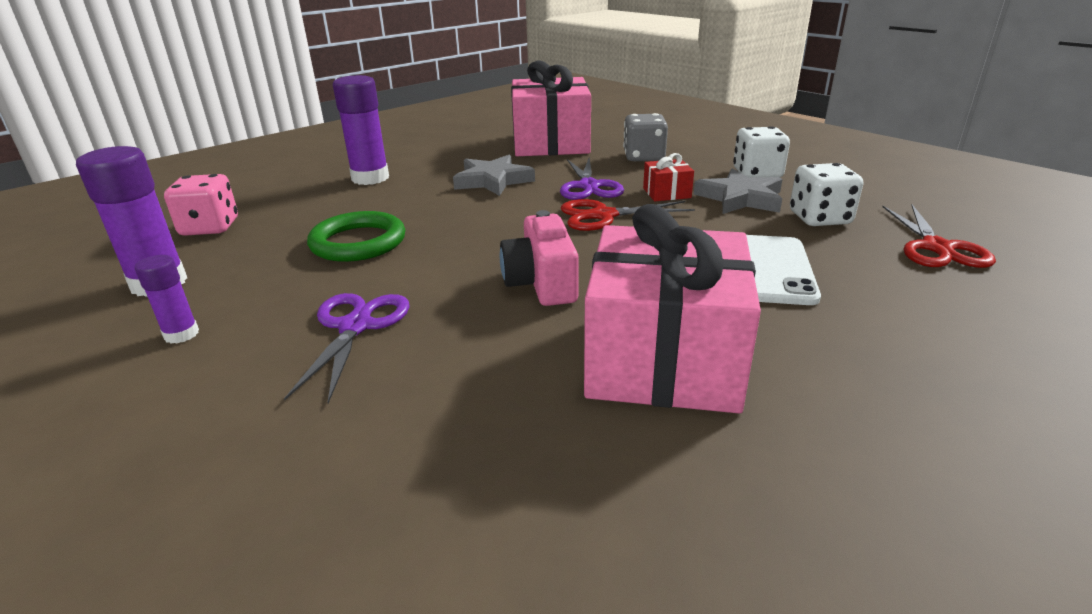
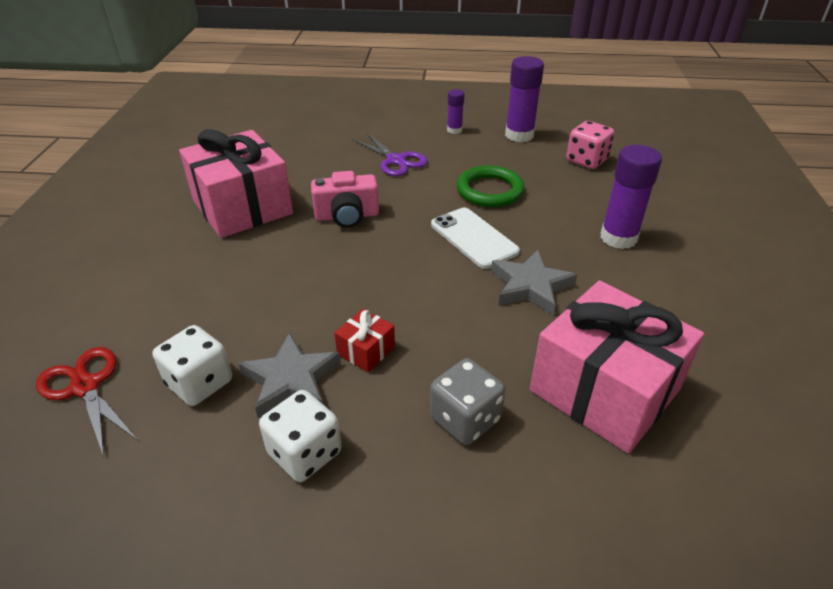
camera: 135 degrees right, 10 degrees up
(541, 283) = (347, 216): pink camera -> pink camera turned 135 degrees clockwise
(589, 186) = (444, 323): purple scissors -> none
(603, 215) = (382, 289): red scissors -> none
(773, 270) = (215, 292): white phone -> white phone (474, 238)

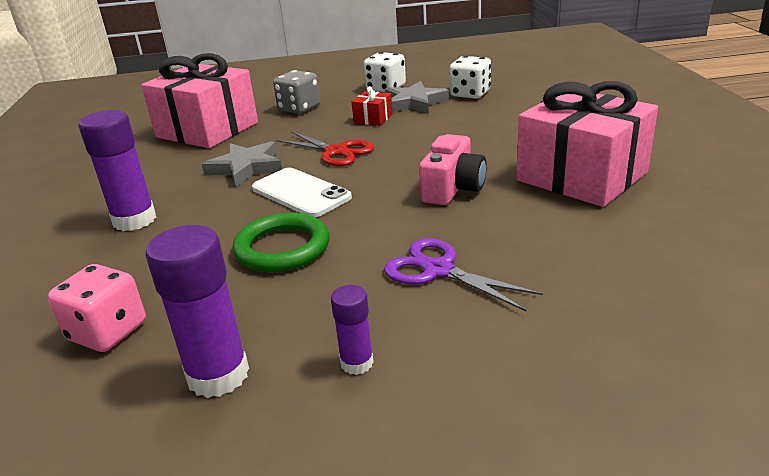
camera: 170 degrees right, 10 degrees down
(85, 387) = (537, 83): red scissors -> red scissors (336, 152)
(347, 216) = (453, 189): pink camera -> pink camera turned 135 degrees clockwise

